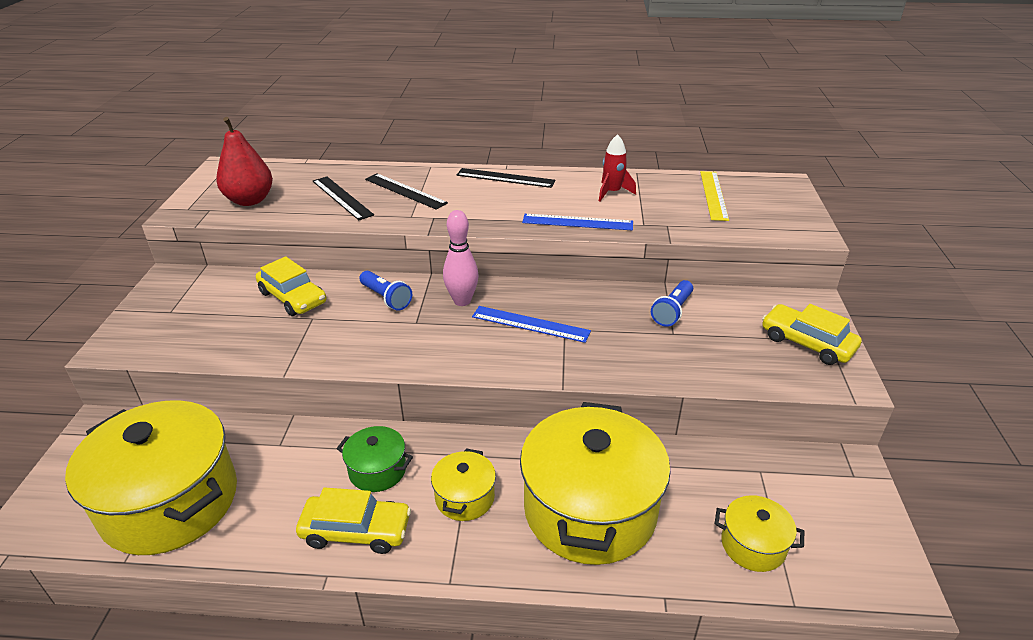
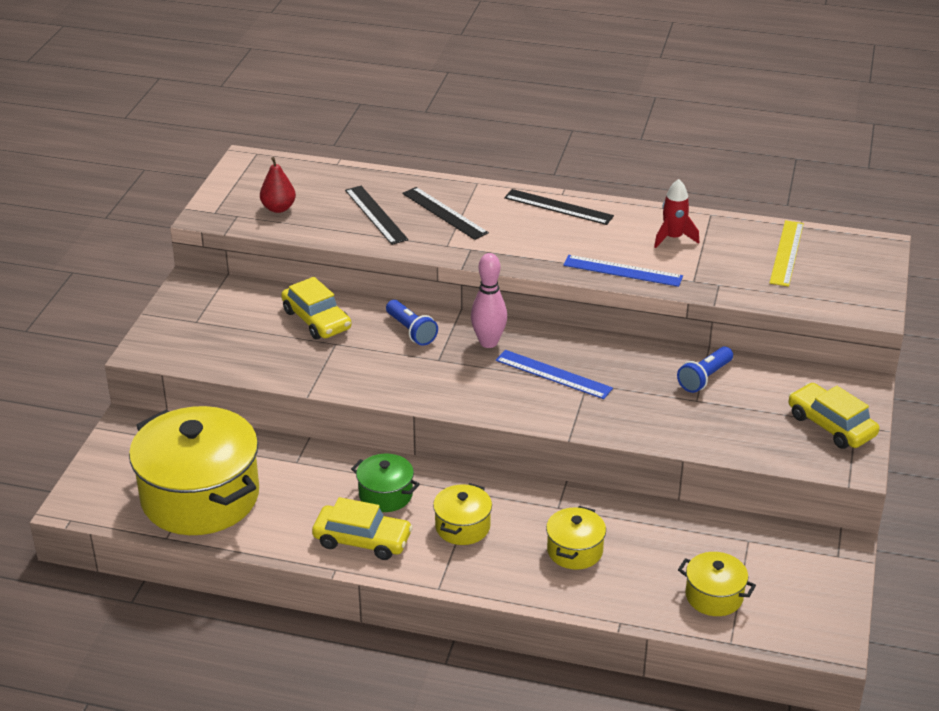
camera: 10 degrees right, 0 degrees up
(250, 200) = (278, 208): red pear -> red pear, size x0.64
(590, 509) = (574, 550): yellow pot -> yellow pot, size x0.46

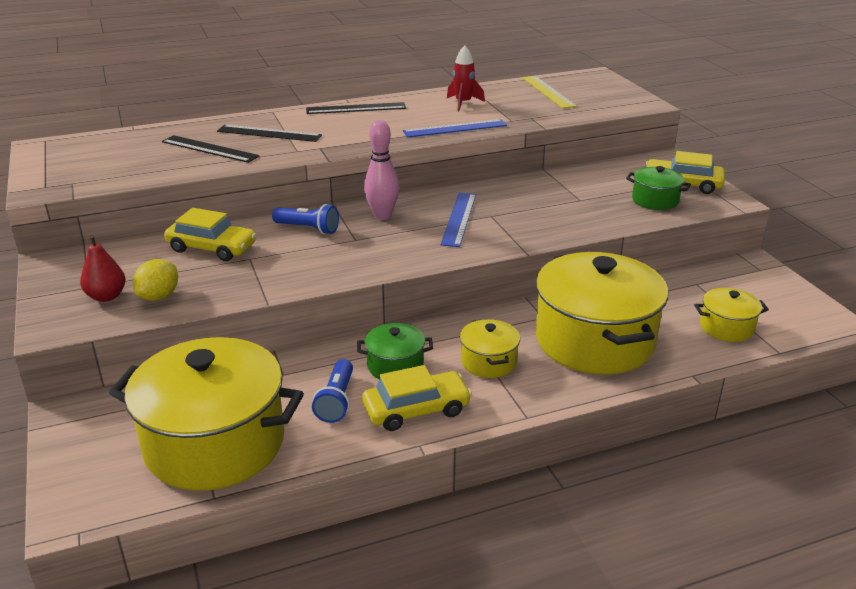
camera: 35 degrees left, 5 degrees down
(237, 353) = (159, 296): none -> yellow lemon
(278, 208) = (110, 168): red pear -> red pear (106, 296)
(553, 374) = (459, 219): blue ruler -> blue ruler turned 75 degrees counterclockwise
(574, 550) = (594, 341): yellow pot -> yellow pot, size x2.19
(704, 378) = (567, 186): blue flashlight -> blue flashlight (336, 401)
(772, 433) = (655, 200): none -> green pot

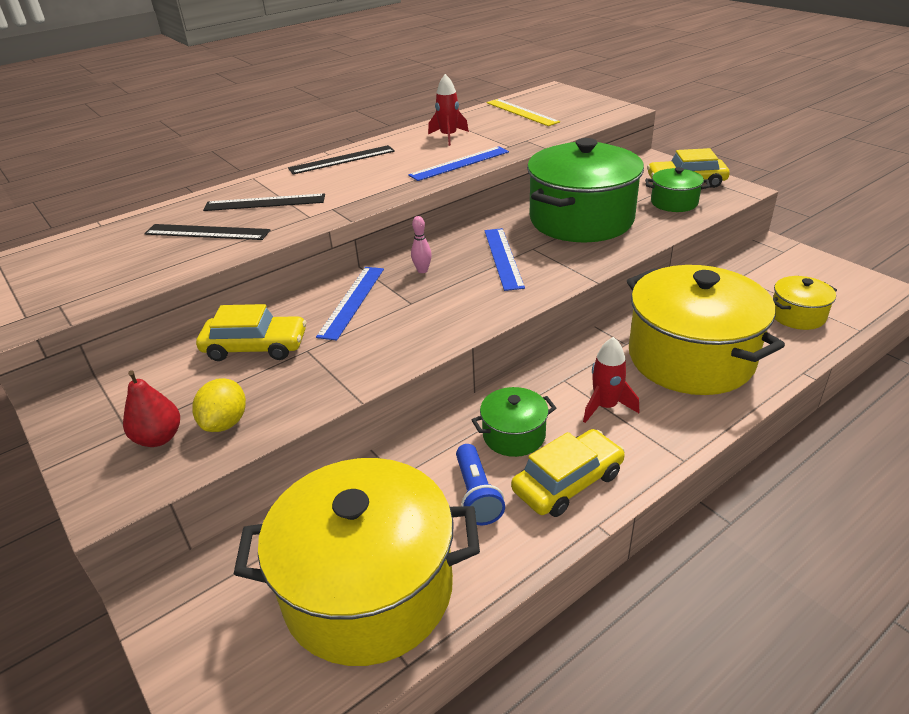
camera: 15 degrees left, 5 degrees up
(308, 229) = (352, 301): blue flashlight -> blue ruler
(382, 216) = (422, 270): pink bowling pin -> pink bowling pin, size x0.54
(488, 362) = (605, 406): yellow pot -> red rocket
(554, 200) = (581, 220): none -> green pot

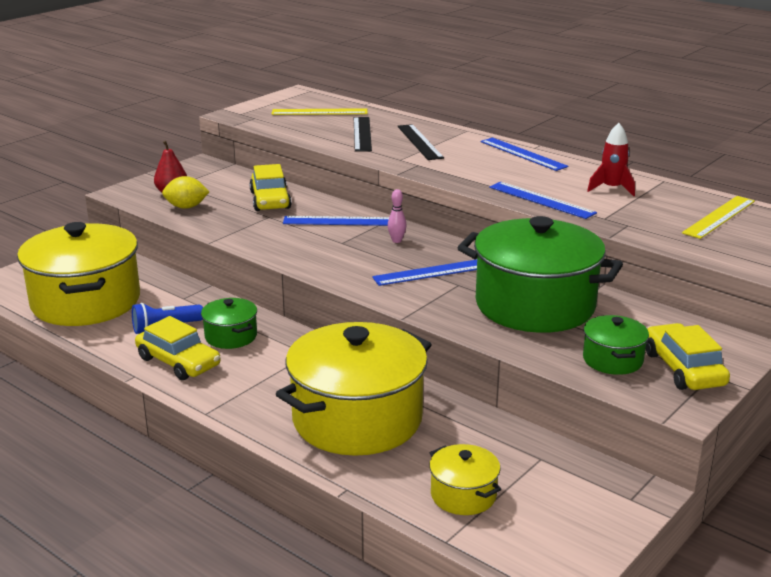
camera: 75 degrees right, 10 degrees down
(94, 255) = (319, 112): none -> yellow ruler
(342, 160) = (522, 154): black ruler -> blue ruler
(605, 406) = (272, 375): red rocket -> none

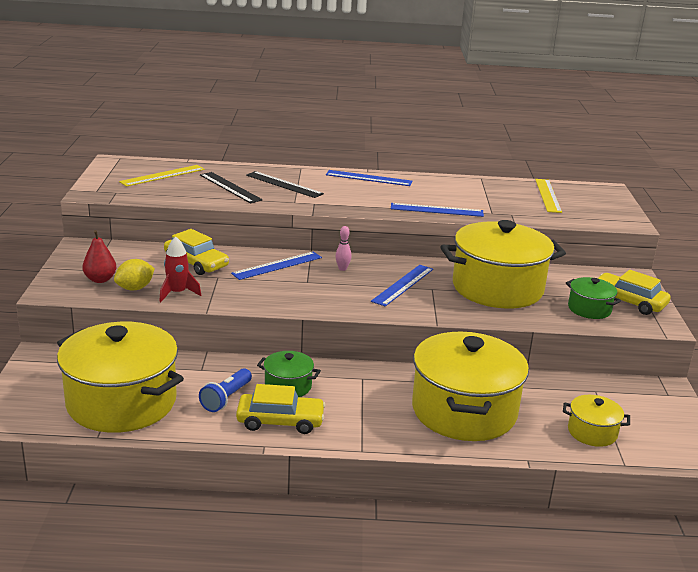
camera: 40 degrees left, 0 degrees up
(535, 305) = (497, 288): green pot -> yellow pot
(611, 189) = (462, 191): red rocket -> red rocket (177, 293)

